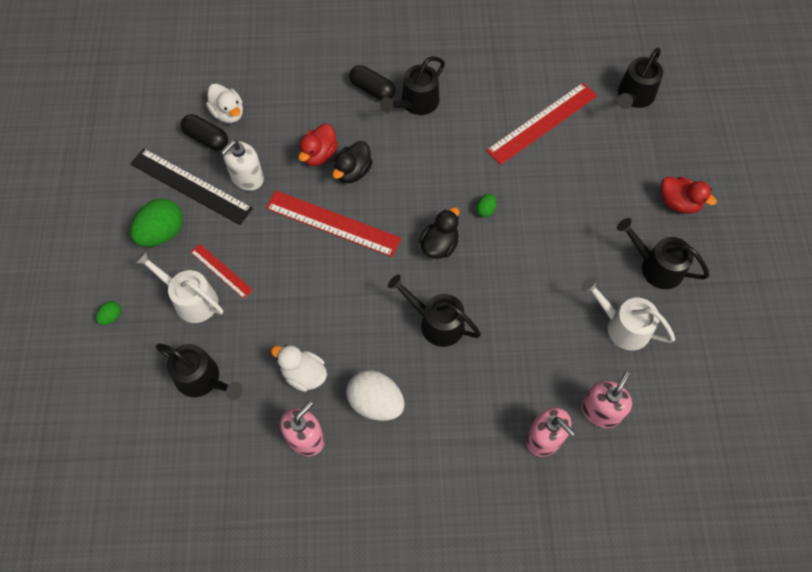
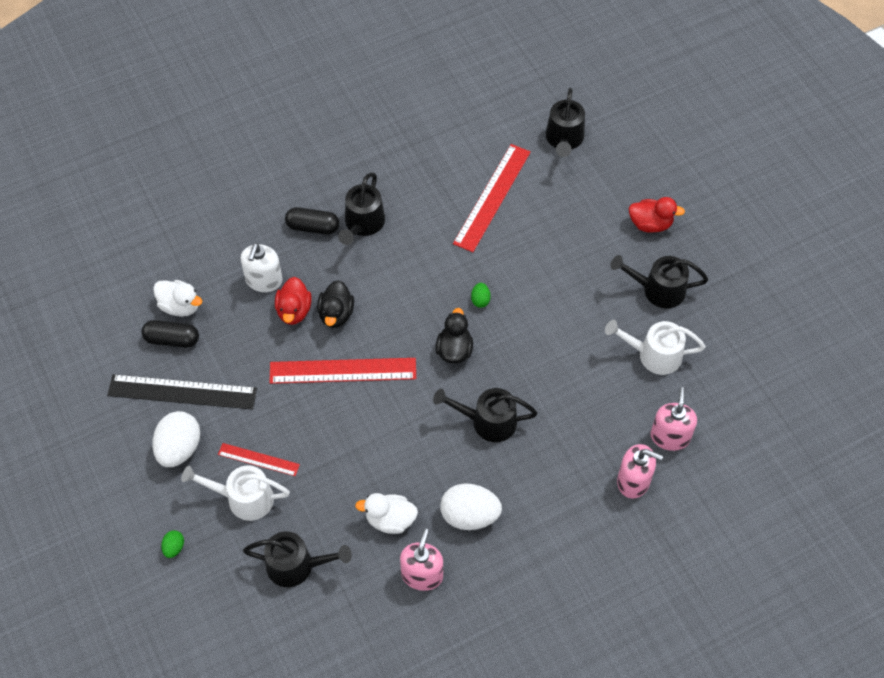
camera: 25 degrees left, 5 degrees down
(162, 233) = (179, 448): green egg -> white egg
(247, 178) = (235, 361): white soap dispenser -> white soap dispenser (264, 280)

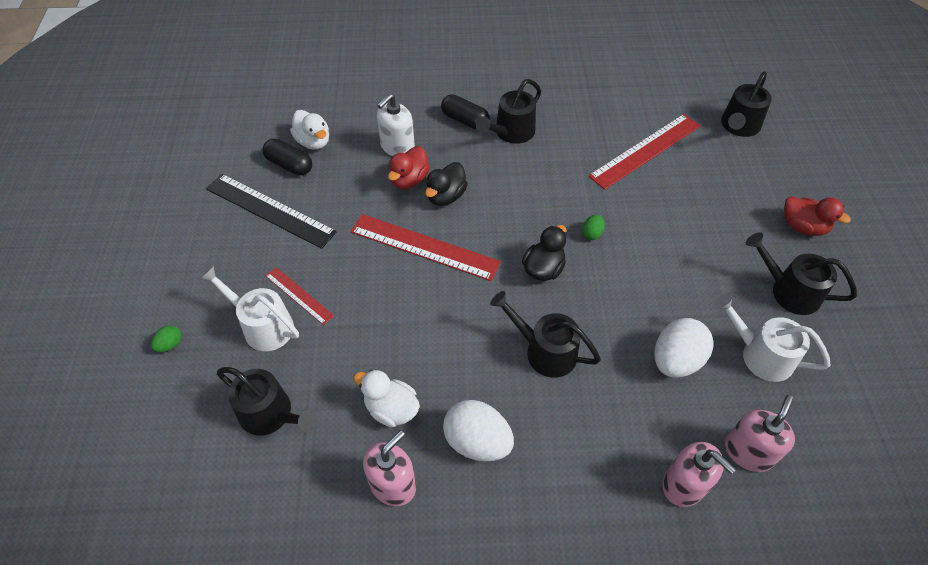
camera: 25 degrees right, 5 degrees down
(179, 448) = (235, 257): white egg -> white egg (676, 360)

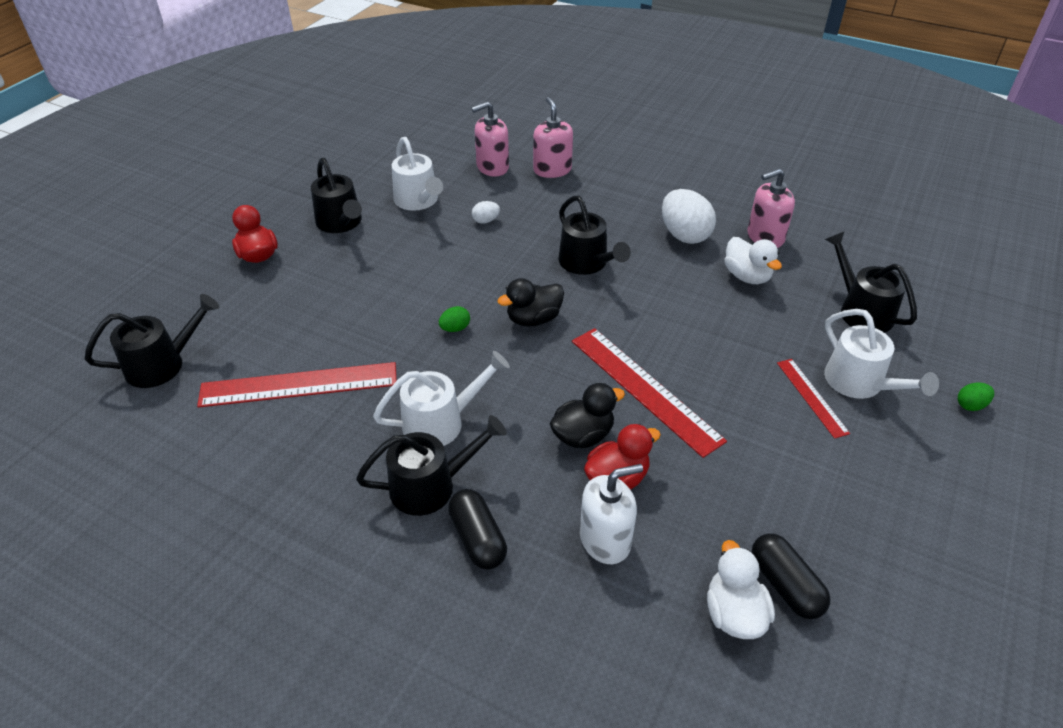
camera: 150 degrees left, 10 degrees down
(270, 210) = (830, 520): black ruler -> none
(538, 167) = (441, 422): none -> white watering can
(676, 360) = (486, 221): white egg -> white egg, size x0.47

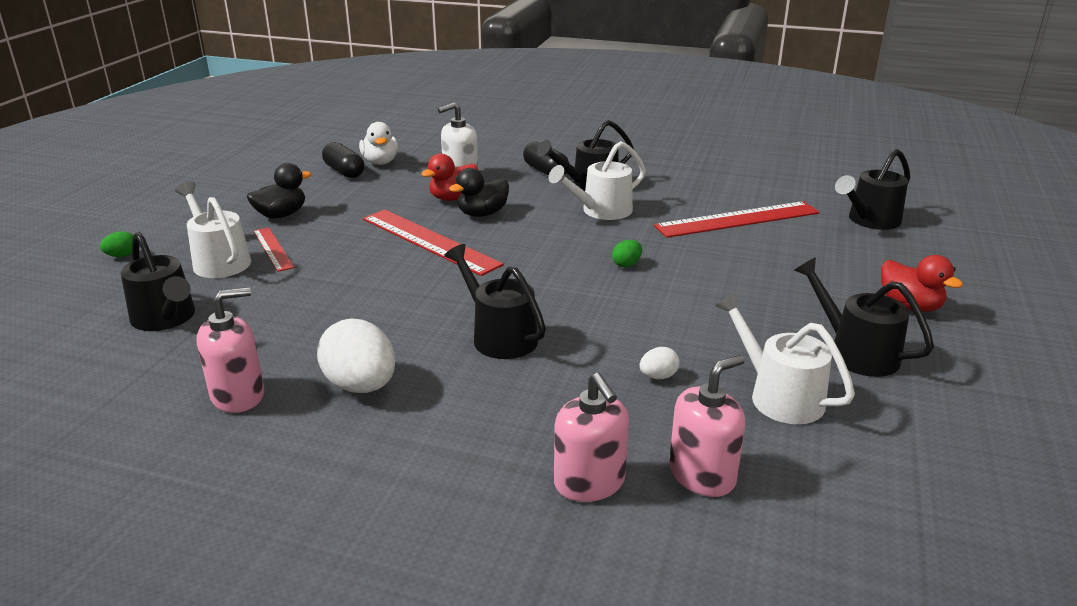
camera: 170 degrees right, 15 degrees down
(533, 319) = (548, 278): black duck -> black duck (281, 215)
(747, 276) = (290, 341): white duck -> none

